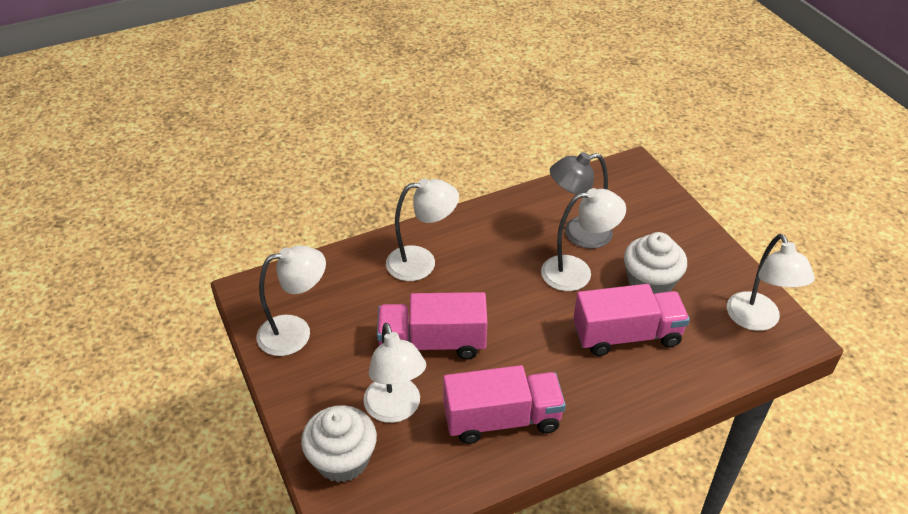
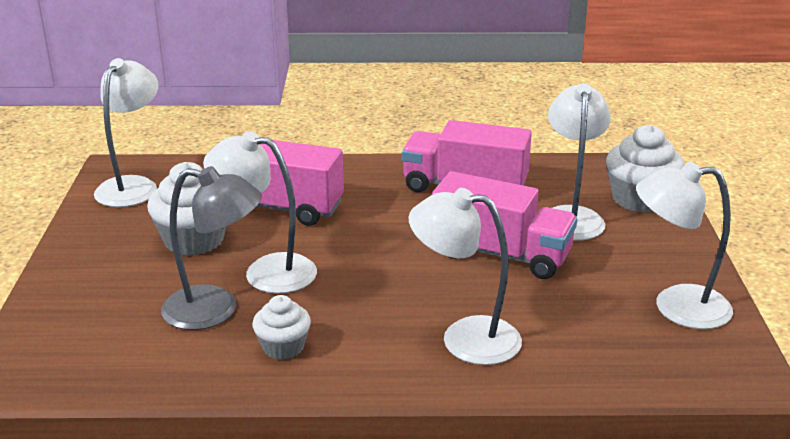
camera: 155 degrees left, 15 degrees down
(518, 224) = (283, 347): none -> white cupcake

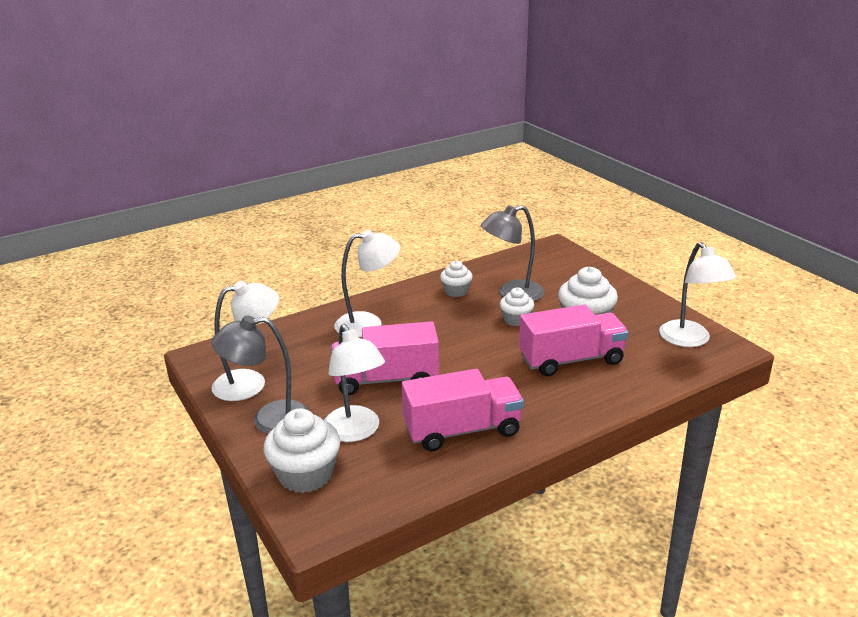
camera: 150 degrees right, 0 degrees up
(266, 271) = (516, 320): white lamp -> white cupcake
(663, 256) = (269, 419): none -> grey lamp

